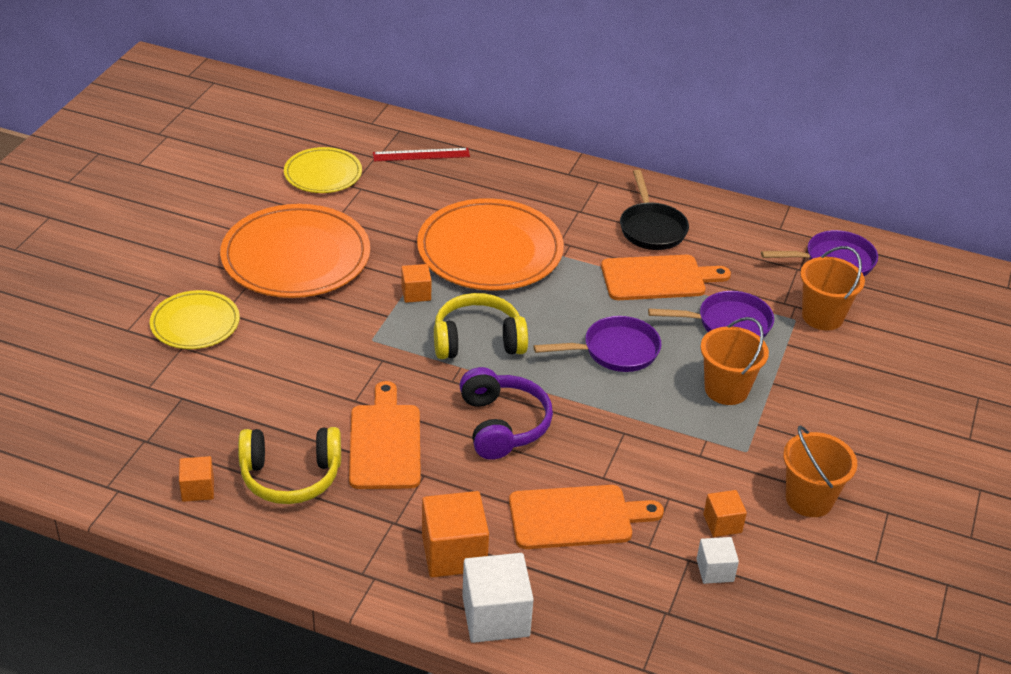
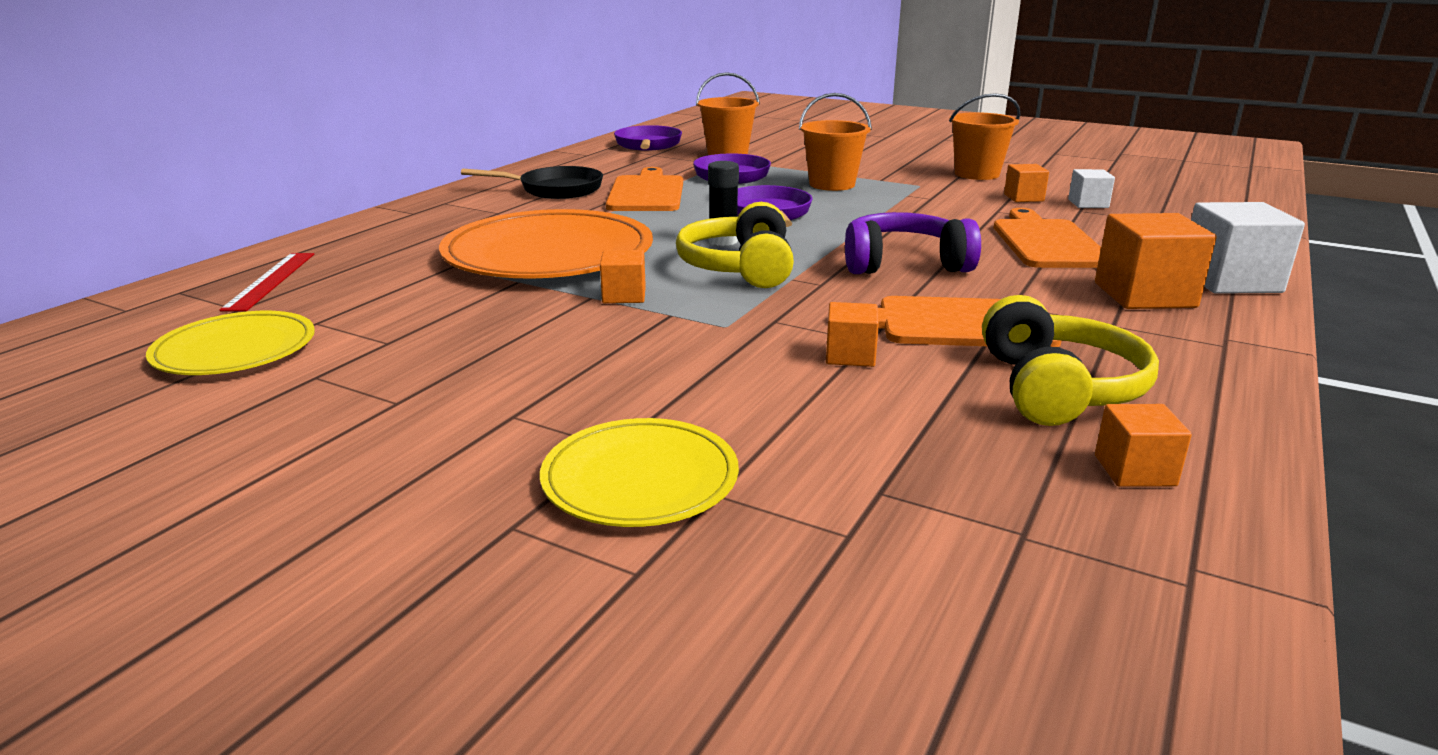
camera: 80 degrees left, 15 degrees down
(296, 257) = (475, 376): orange plate -> none
(331, 392) = (850, 355): none -> orange cube
(537, 329) = (723, 241): none -> black glue stick

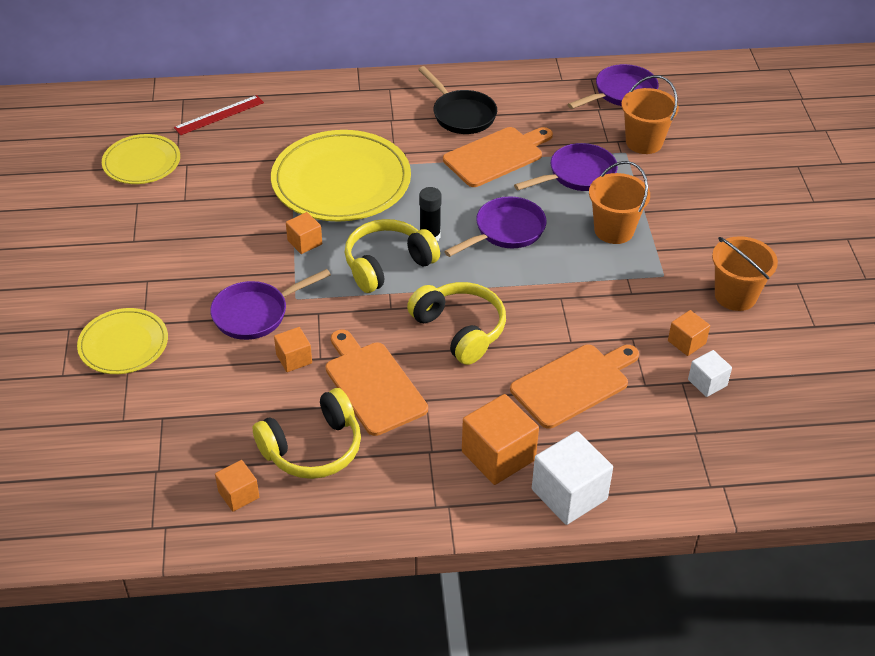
camera: 55 degrees right, 20 degrees up
(548, 254) = (341, 181): orange plate -> yellow plate
(720, 357) = (255, 314): none -> purple pan
(904, 264) = (460, 330): purple headphones -> yellow headphones

